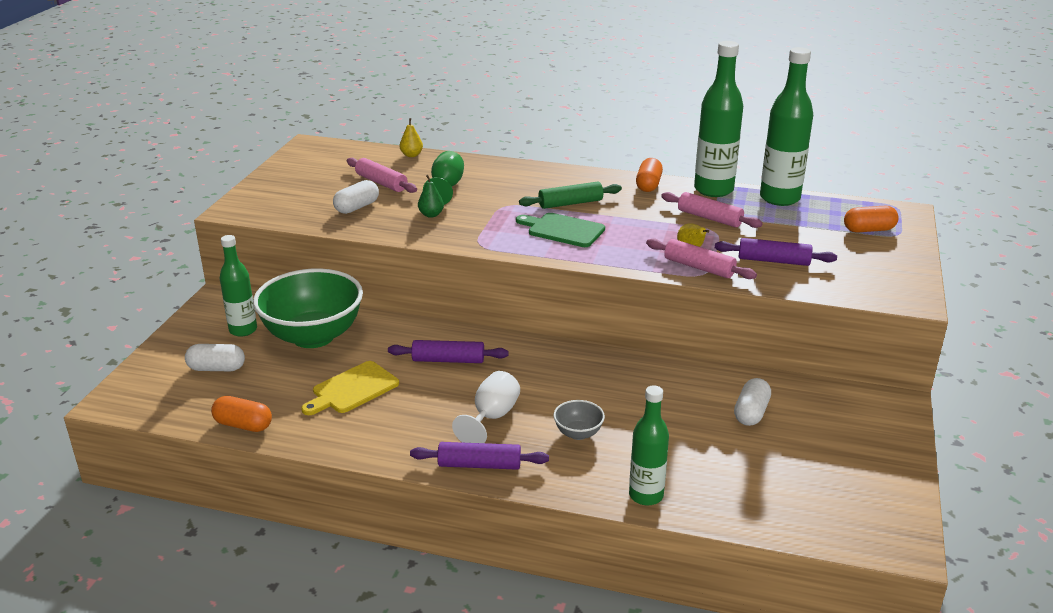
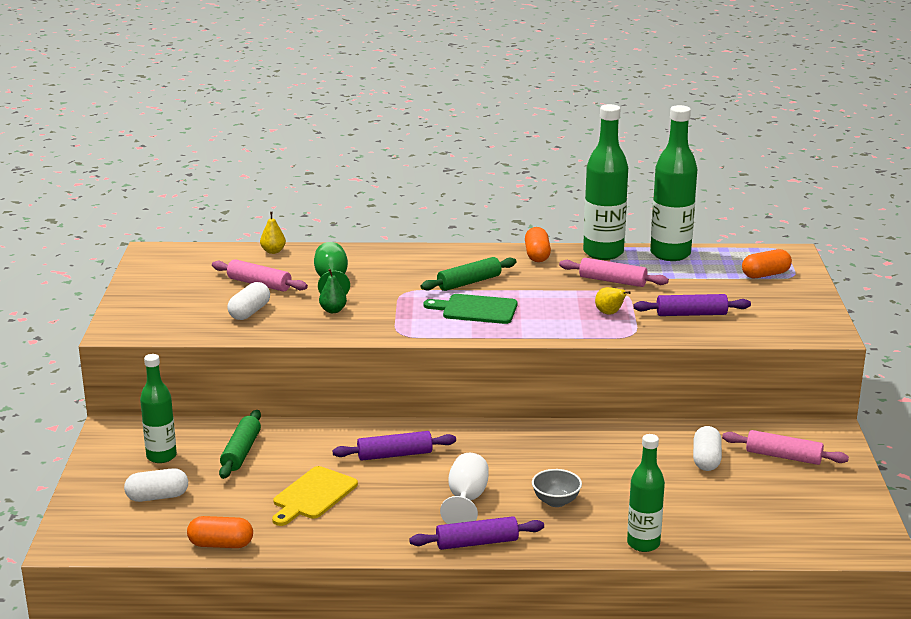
camera: 15 degrees left, 5 degrees down
(313, 336) = (241, 452): green bowl -> green rolling pin
(699, 267) = (625, 329): pink rolling pin -> pink rolling pin (783, 456)

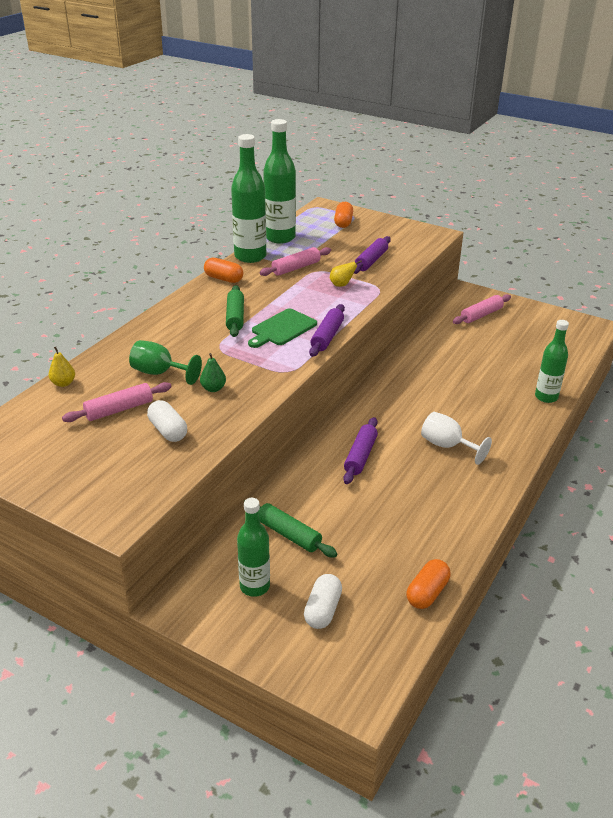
camera: 60 degrees left, 10 degrees up
(313, 495) = (388, 516): yellow cutting board -> none
(477, 543) = (505, 461): purple rolling pin -> purple rolling pin (327, 336)
(556, 501) = (475, 410): grey bowl -> none
(706, 460) = (465, 340): white capsule -> none

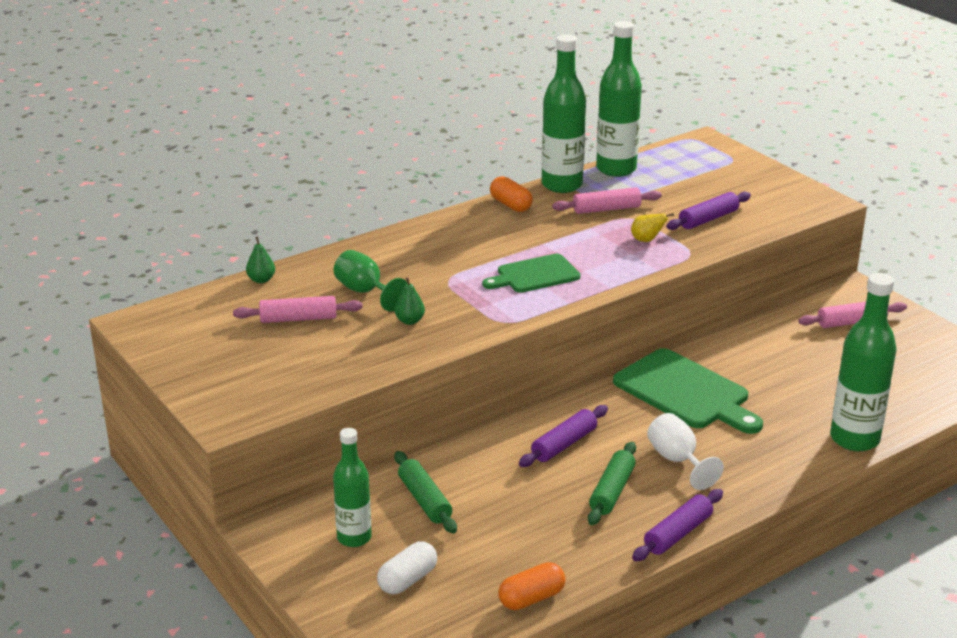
camera: 25 degrees right, 5 degrees down
(63, 383) = (261, 280): yellow pear -> green pear
(168, 431) = (332, 351): white capsule -> none
(235, 317) = (491, 251): green rolling pin -> green rolling pin (612, 491)
(327, 336) = (580, 295): purple rolling pin -> purple rolling pin (678, 533)
(343, 222) = (712, 165): orange capsule -> none
(414, 392) = (685, 392): none -> green cutting board
(546, 397) = (854, 439): green bottle -> green bottle, size x1.56

